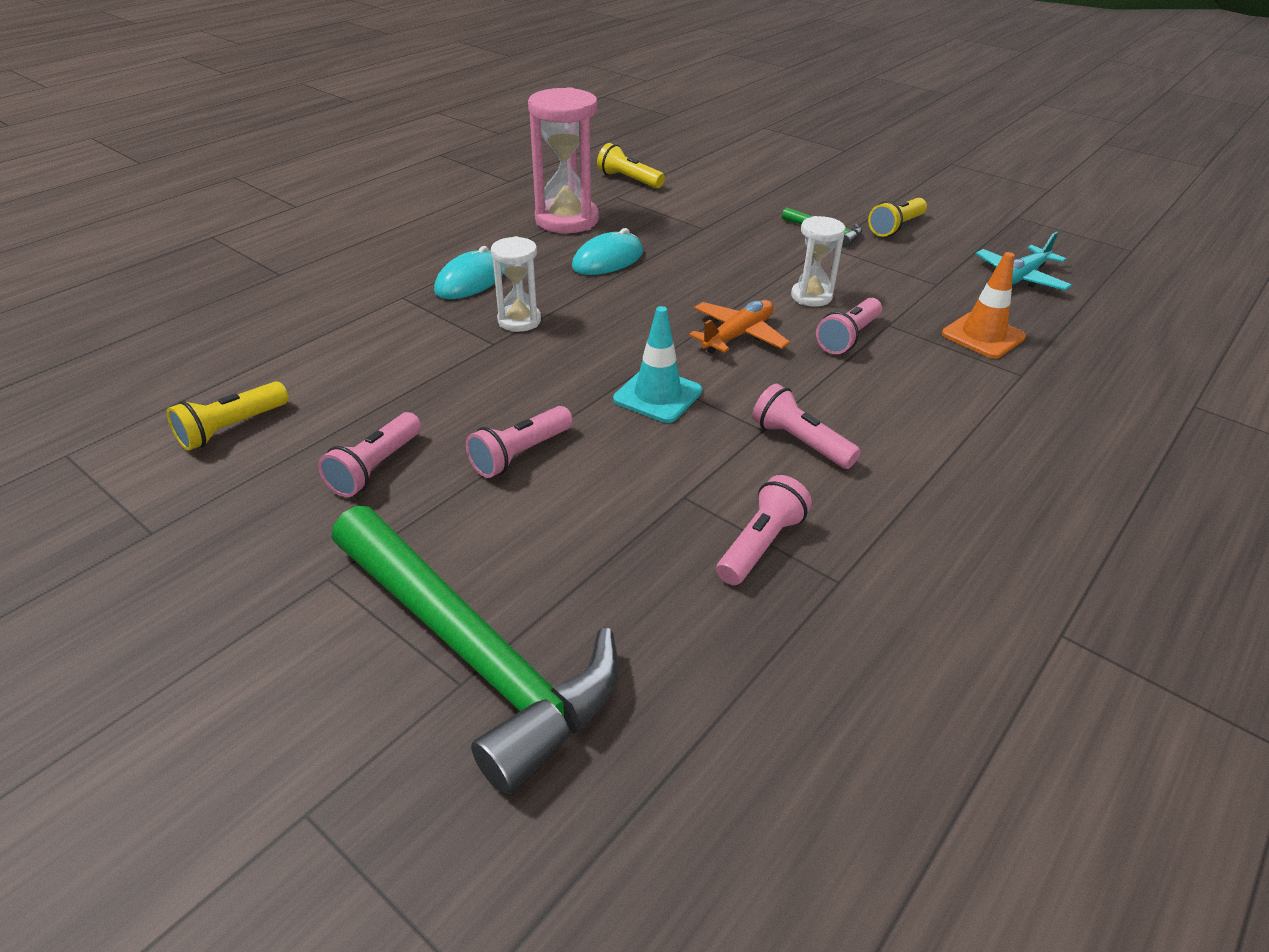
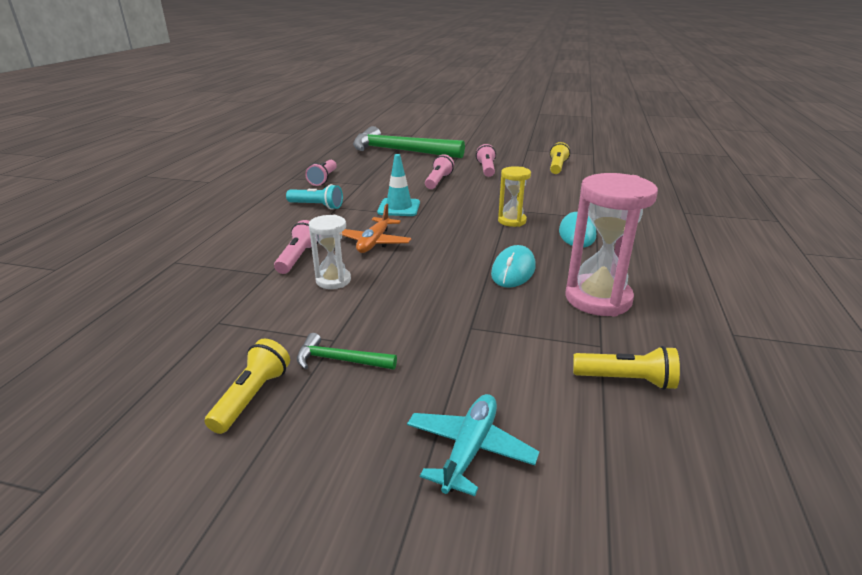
camera: 155 degrees right, 10 degrees down
(519, 321) = (512, 221): white hourglass -> yellow hourglass
(800, 442) = (317, 206): pink flashlight -> turquoise flashlight
(983, 335) = (191, 282): orange traffic cone -> none
(1020, 278) = (120, 353): turquoise plane -> turquoise plane (469, 449)

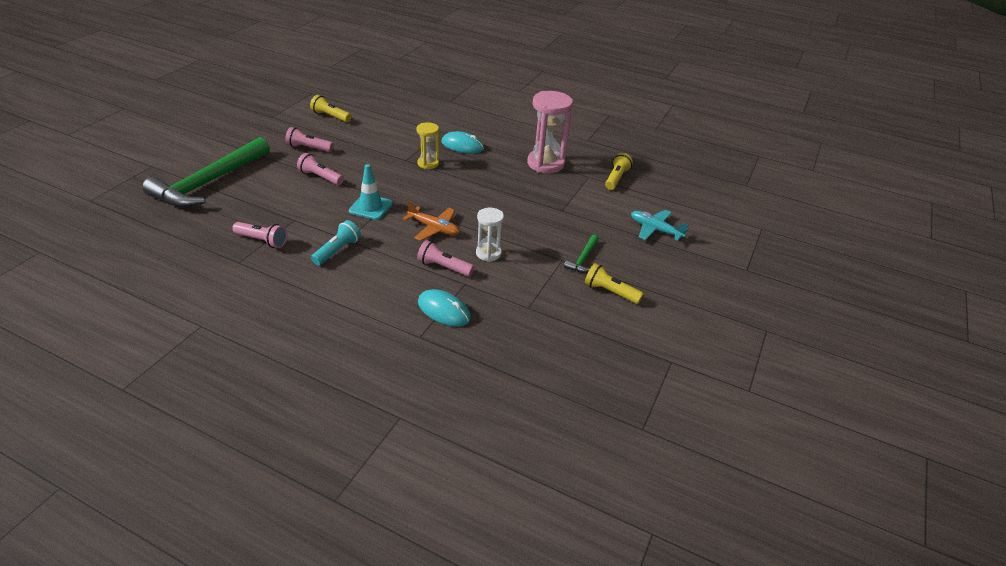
camera: 80 degrees left, 10 degrees up
(513, 270) = (503, 181): turquoise mouse -> turquoise mouse (444, 310)

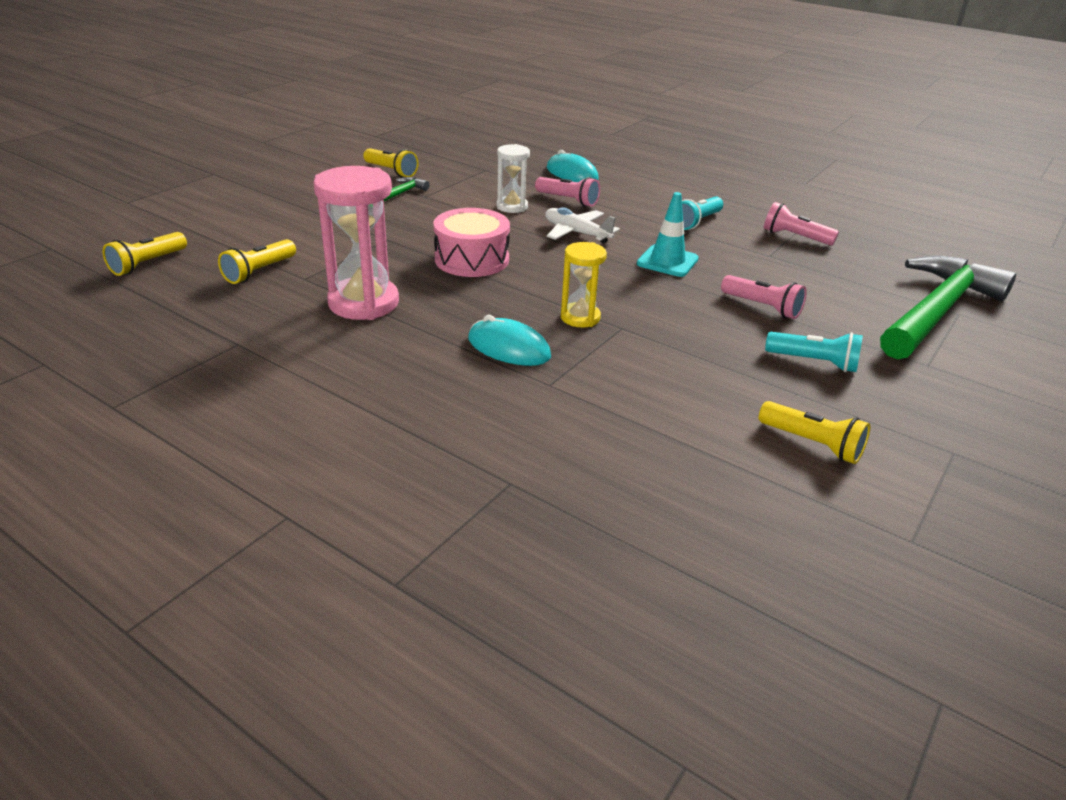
camera: 170 degrees left, 5 degrees down
(309, 148) = (814, 362): pink flashlight -> turquoise flashlight
(434, 228) = (577, 233): orange plane -> white plane
(500, 198) = (472, 259): none -> pink drum
(655, 230) = (277, 211): turquoise plane -> none
(680, 179) = (147, 264): none -> yellow flashlight

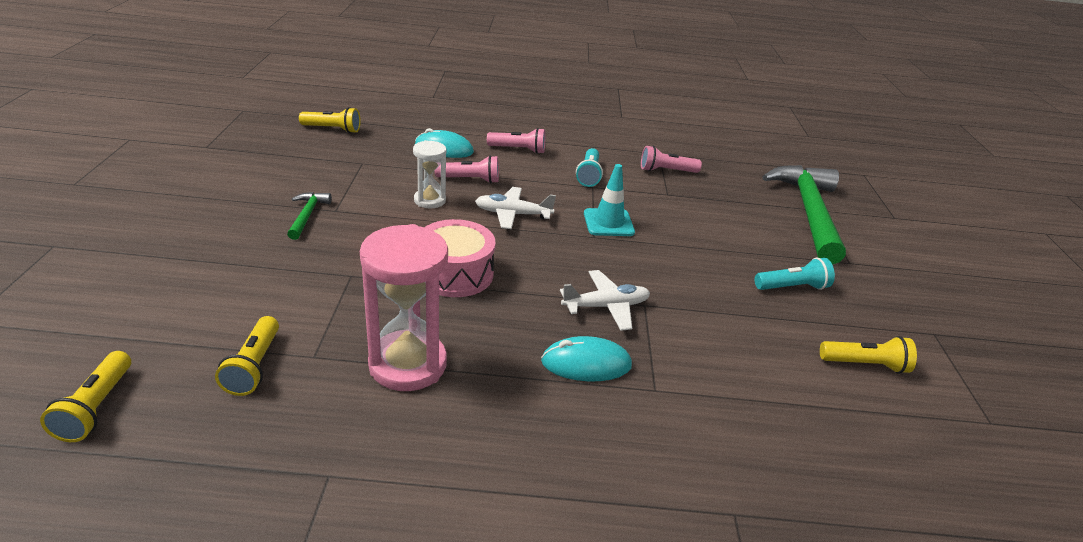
camera: 35 degrees left, 0 degrees up
(391, 171) = (270, 188): yellow flashlight -> yellow flashlight (333, 129)
(580, 317) = (606, 306): yellow hourglass -> white plane
(762, 307) = (713, 246): pink flashlight -> pink flashlight (518, 150)

